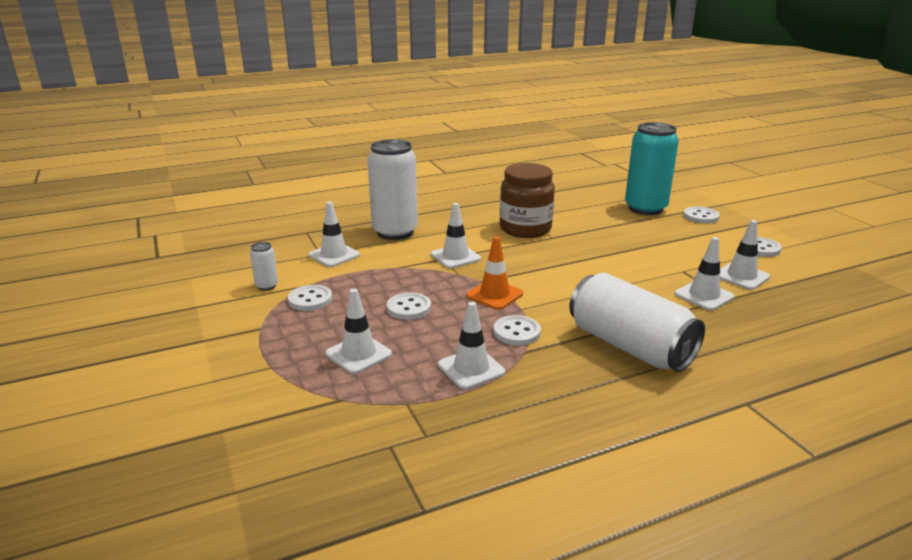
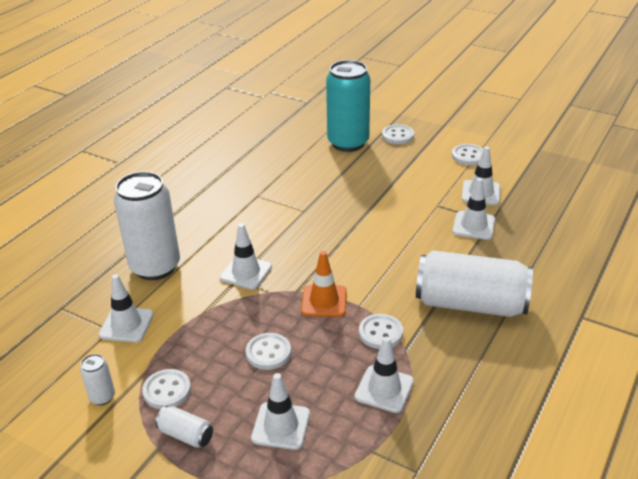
camera: 35 degrees left, 10 degrees up
(288, 329) = (186, 435): none -> white can
(525, 229) = (273, 210): brown jar -> none

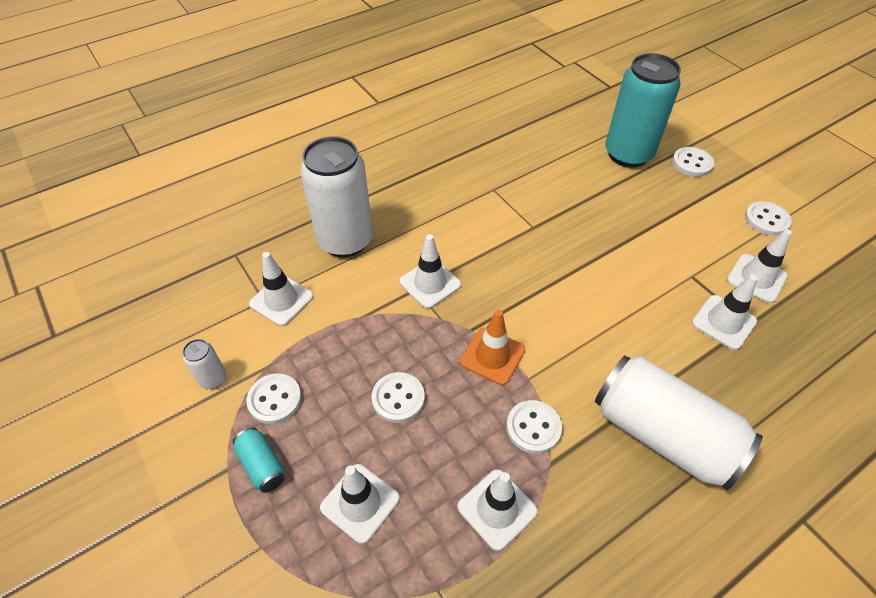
camera: 25 degrees right, 15 degrees up
(186, 435) = (262, 465): white can -> turquoise can

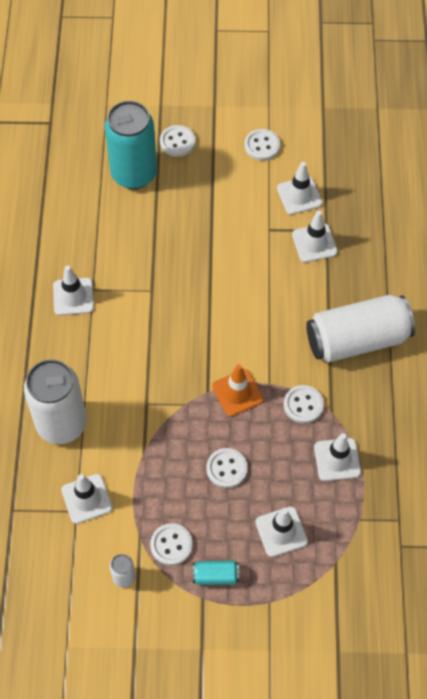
camera: 55 degrees left, 10 degrees up
(430, 283) = (149, 392): white traffic cone -> white traffic cone (73, 297)

